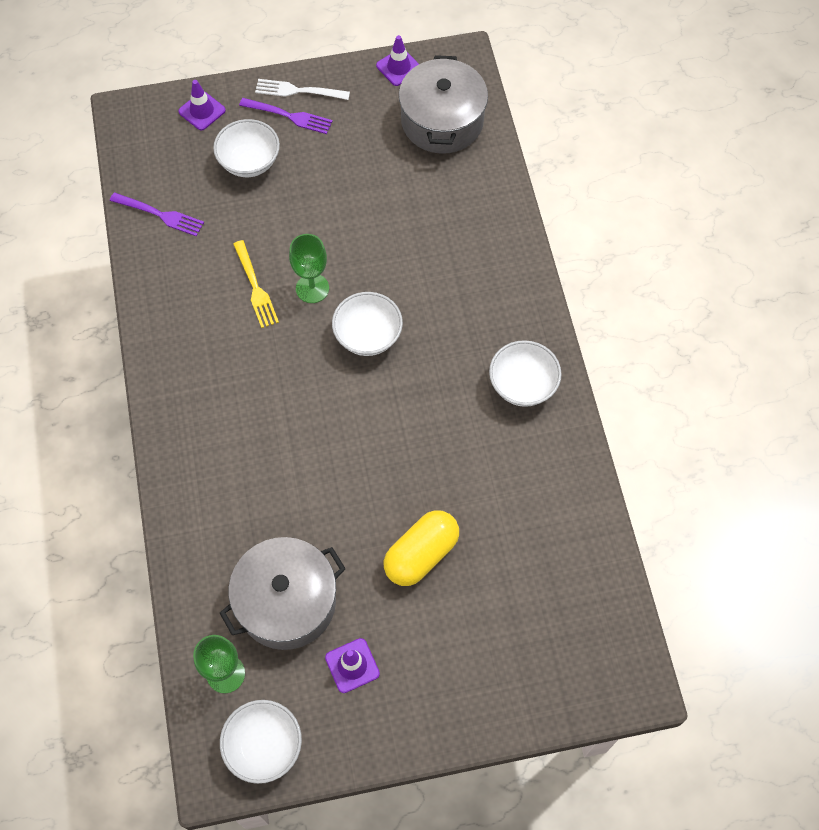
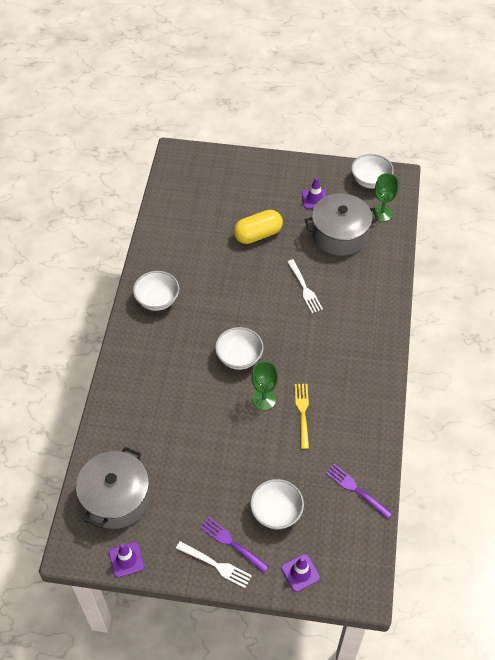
camera: 160 degrees left, 10 degrees down
(312, 477) = (304, 288): none -> white fork

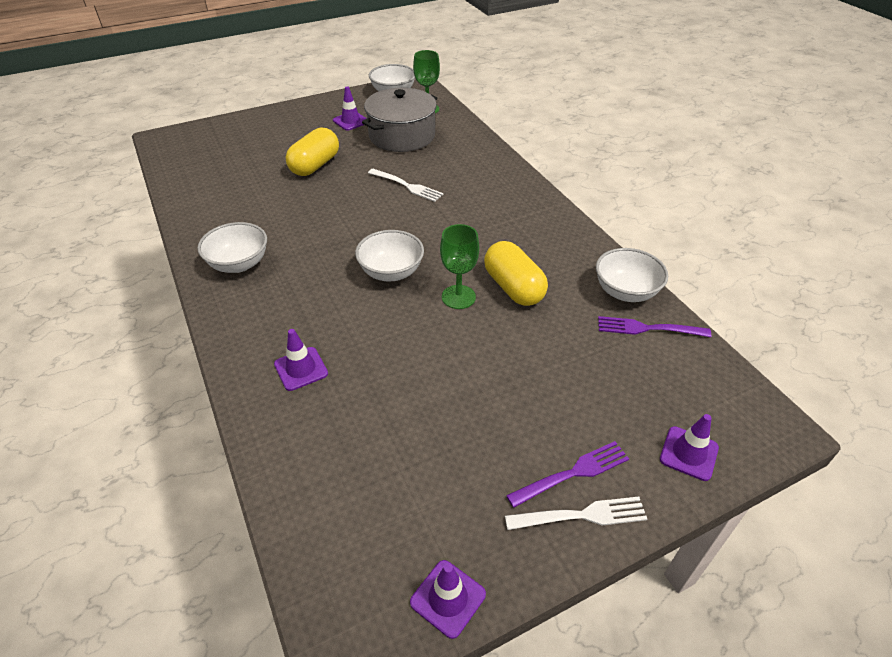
camera: 35 degrees left, 10 degrees down
(116, 498) = (359, 517): grey pot -> none
(144, 397) = (301, 369): none -> purple traffic cone
(231, 543) = (573, 473): purple fork -> purple fork turned 150 degrees clockwise
(276, 512) = (589, 402): white bowl -> white bowl (625, 291)
(302, 412) = (513, 287): yellow fork -> yellow capsule

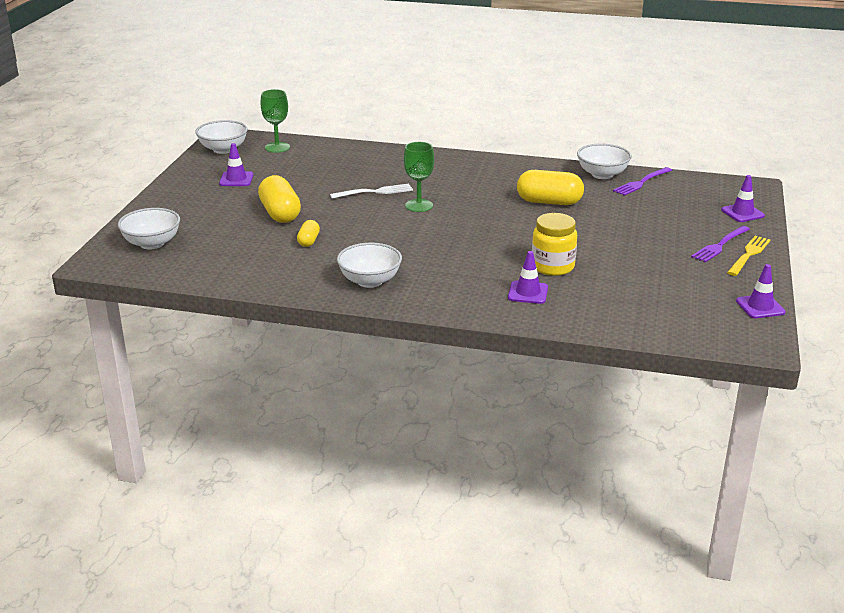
camera: 50 degrees left, 15 degrees down
(281, 200) = (308, 241): none -> yellow capsule
(374, 359) = (552, 267): none -> yellow jar
(391, 272) = (471, 232): white bowl -> white bowl (152, 243)
(402, 136) = (299, 169): grey pot -> none
(458, 297) = (532, 221): green goblet -> green goblet (419, 205)
(573, 473) = (719, 245): purple fork -> purple fork turned 150 degrees counterclockwise
(582, 515) = (749, 254): white fork -> yellow fork

